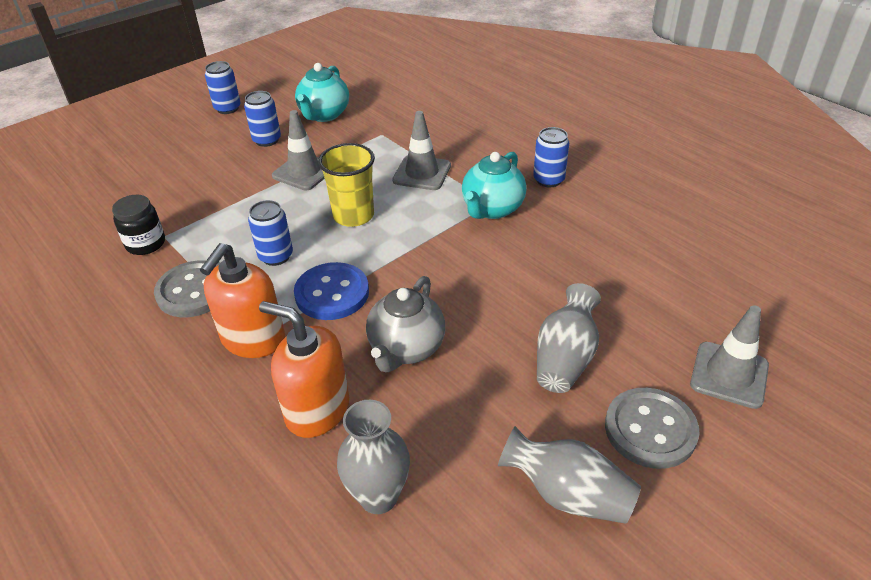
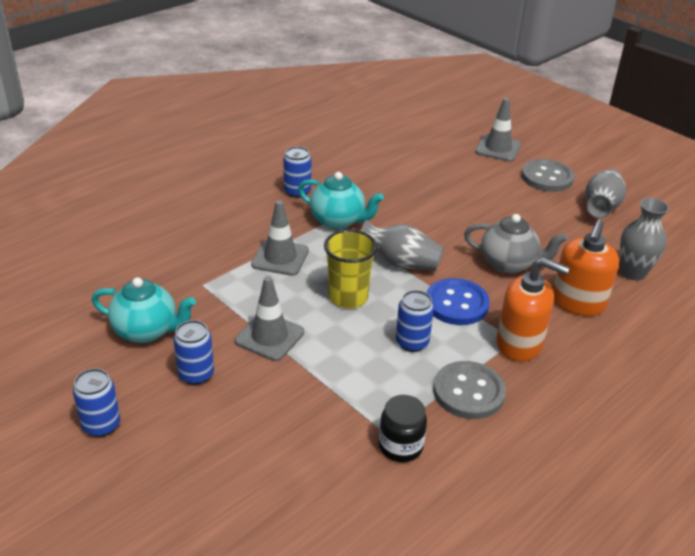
camera: 95 degrees left, 5 degrees down
(565, 358) = (500, 200): grey vase -> grey vase (401, 263)

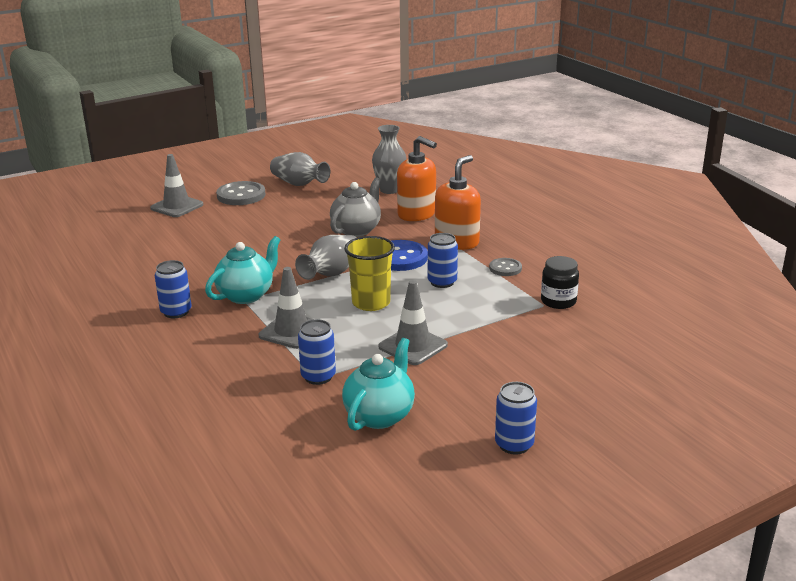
camera: 75 degrees left, 10 degrees down
(196, 374) = (455, 388): blue can -> blue can (318, 377)
(468, 392) = (505, 268): grey button -> grey button, size x0.57

